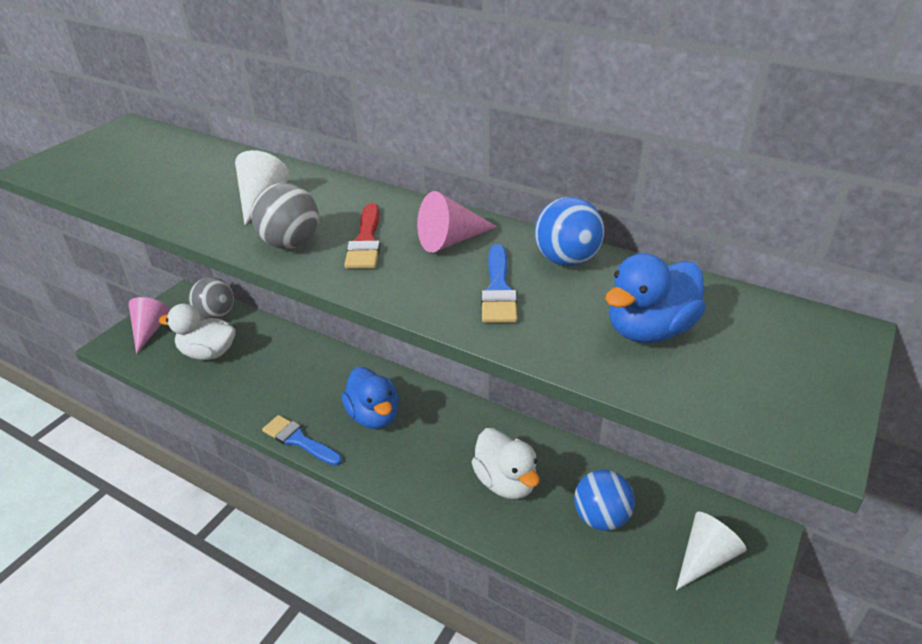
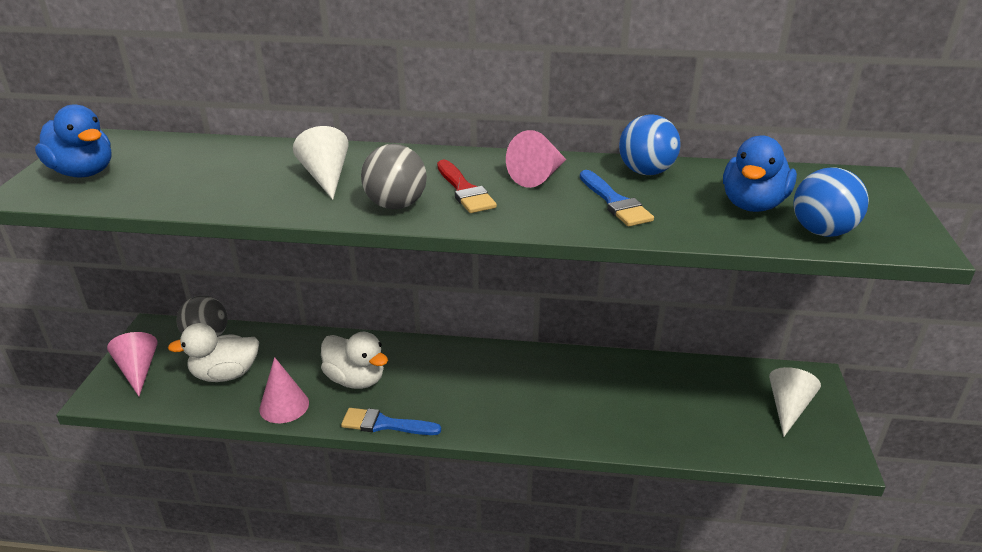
camera: 25 degrees left, 5 degrees down
(232, 396) = (284, 406): none -> pink cone
(374, 416) = (443, 383): blue duck -> blue duck (84, 172)
(506, 482) = (600, 401): white duck -> white duck (356, 379)
(601, 517) = (694, 404): blue ball -> blue ball (822, 231)

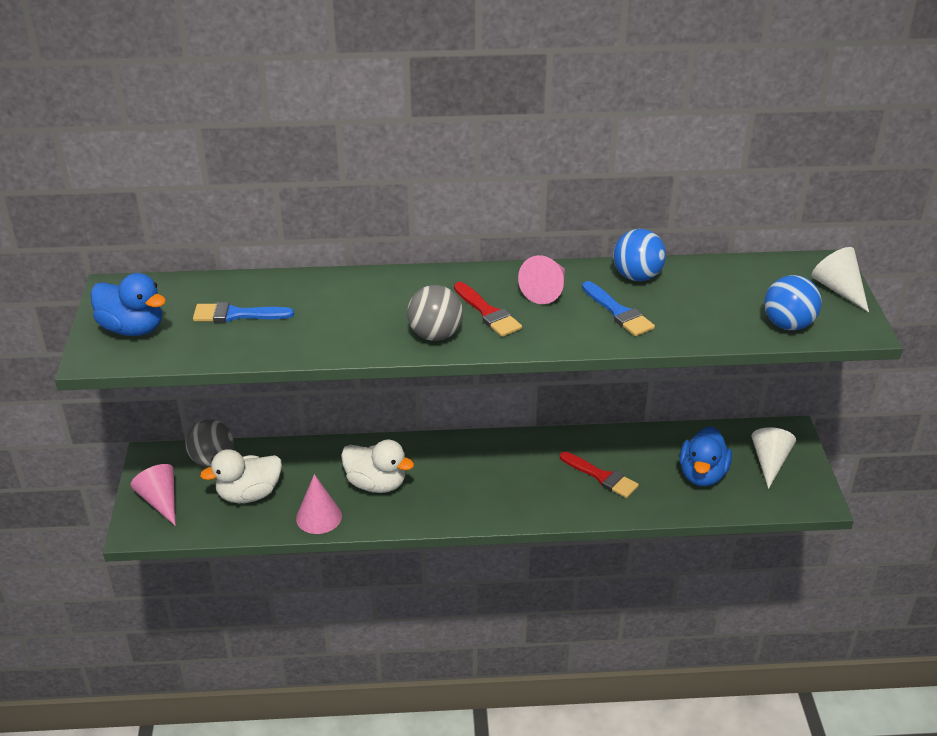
camera: 10 degrees left, 5 degrees up
(326, 177) = (360, 311): white cone -> white cone (839, 289)
(385, 424) = (419, 522): blue brush -> blue brush (236, 314)
(595, 401) = (601, 477): none -> red brush
(752, 205) = (731, 303): blue duck -> blue duck (702, 475)

